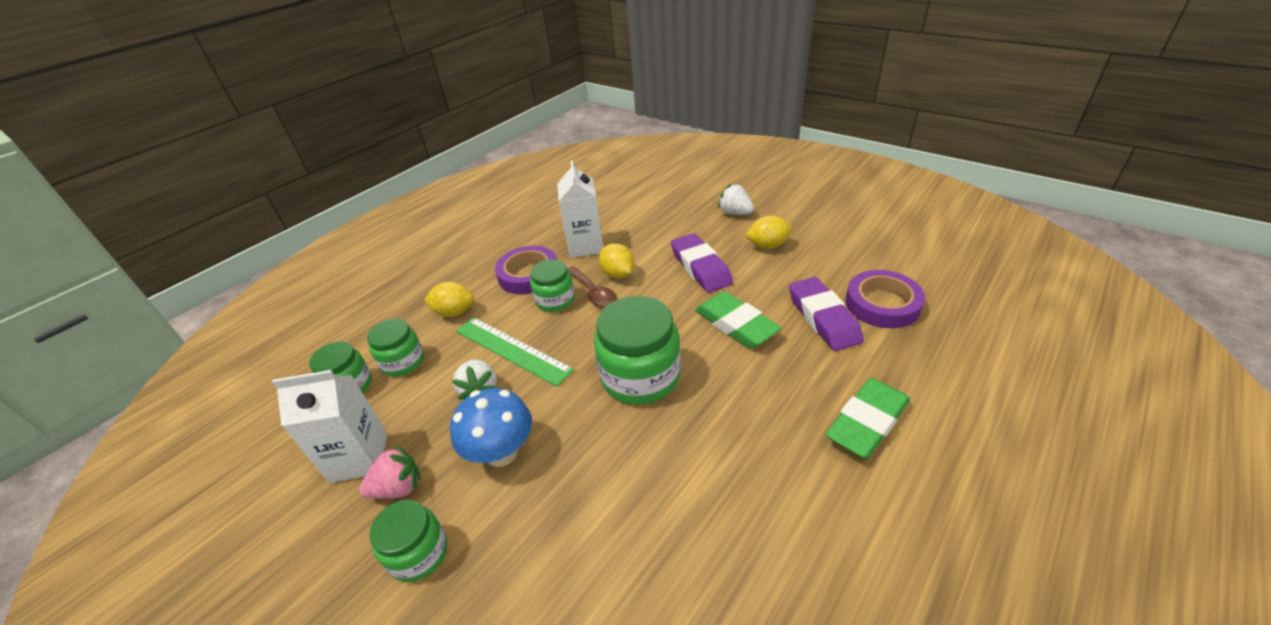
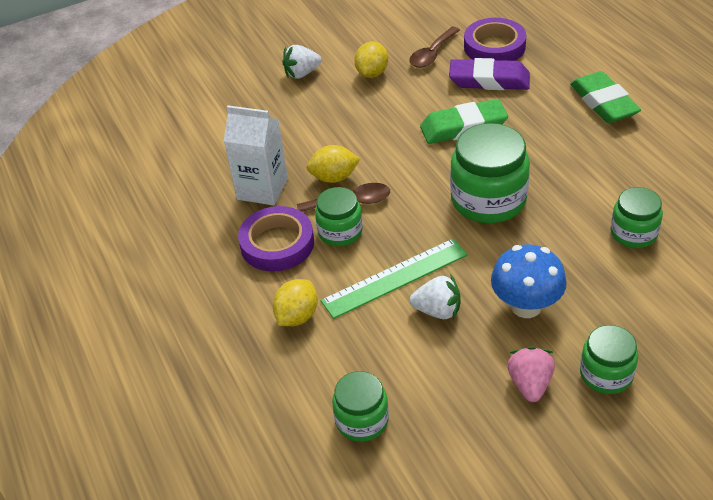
camera: 65 degrees left, 5 degrees up
(359, 457) = (476, 414): white carton -> none
(403, 362) = (353, 369): green jar -> green jar (633, 233)
(700, 267) = (369, 122): purple eraser -> none
(829, 269) = (432, 54): none -> brown spoon

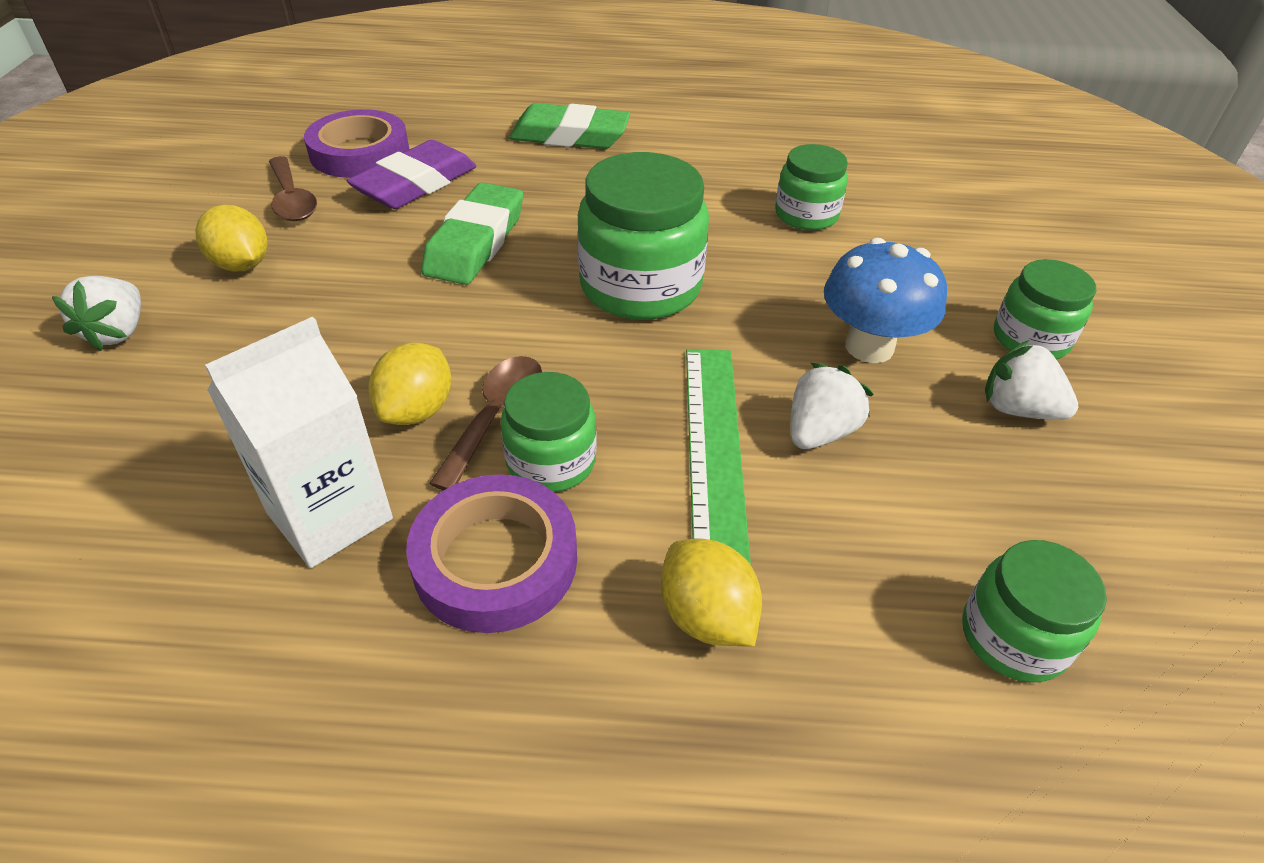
camera: 65 degrees left, 0 degrees up
(530, 384) = (1017, 409): pink strawberry -> white strawberry

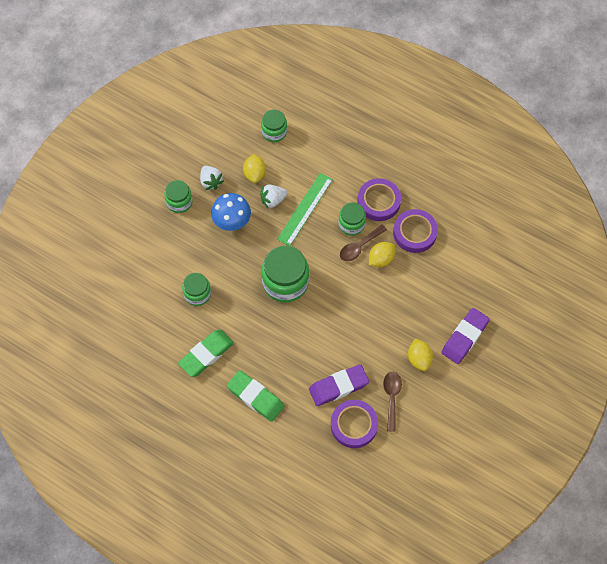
camera: 150 degrees left, 20 degrees up
(118, 332) = (464, 337): white strawberry -> purple eraser
(330, 516) = (414, 233): white carton -> purple tape
(475, 242) = (331, 334): green eraser -> green eraser (206, 354)
(706, 616) = (337, 166): yellow lemon -> yellow lemon (255, 174)

